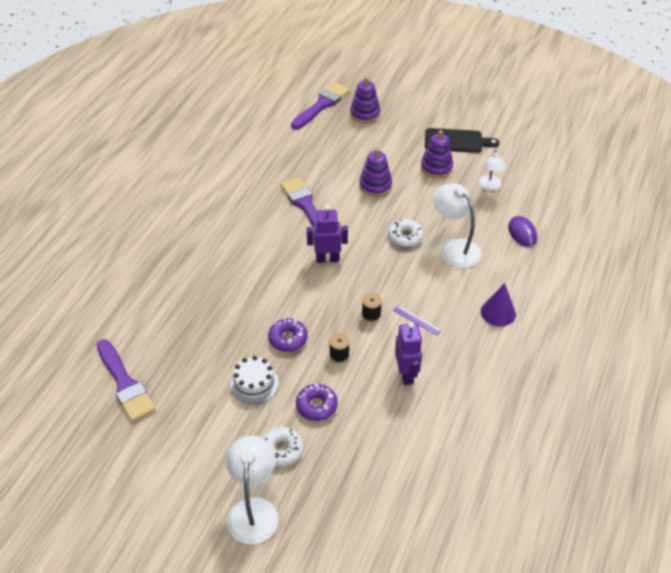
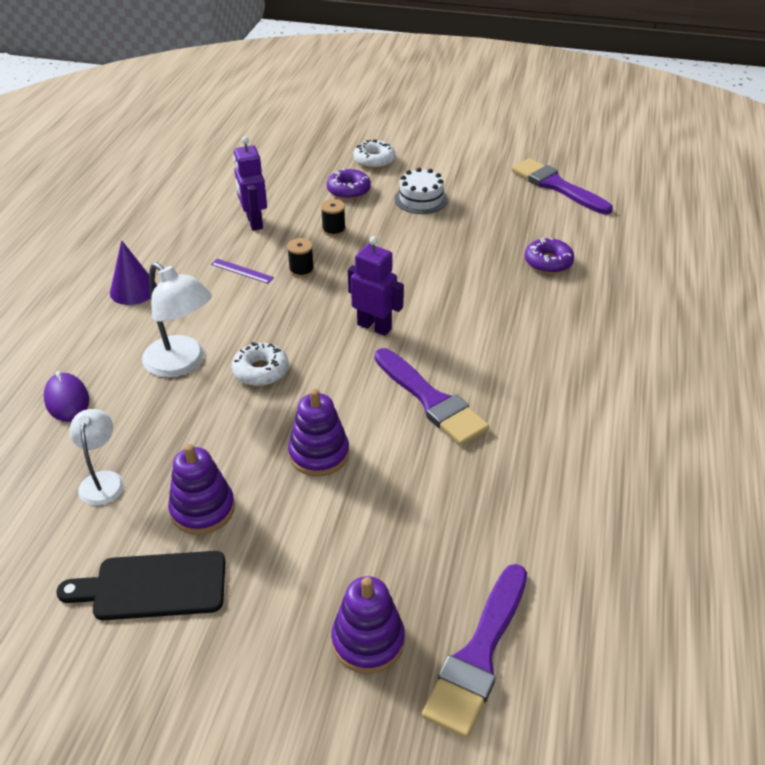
camera: 170 degrees right, 5 degrees down
(254, 510) = (385, 128): white lamp -> none
(288, 339) = (398, 237): purple donut -> purple donut (548, 262)
(327, 259) = (374, 327): purple robot -> purple robot turned 135 degrees counterclockwise

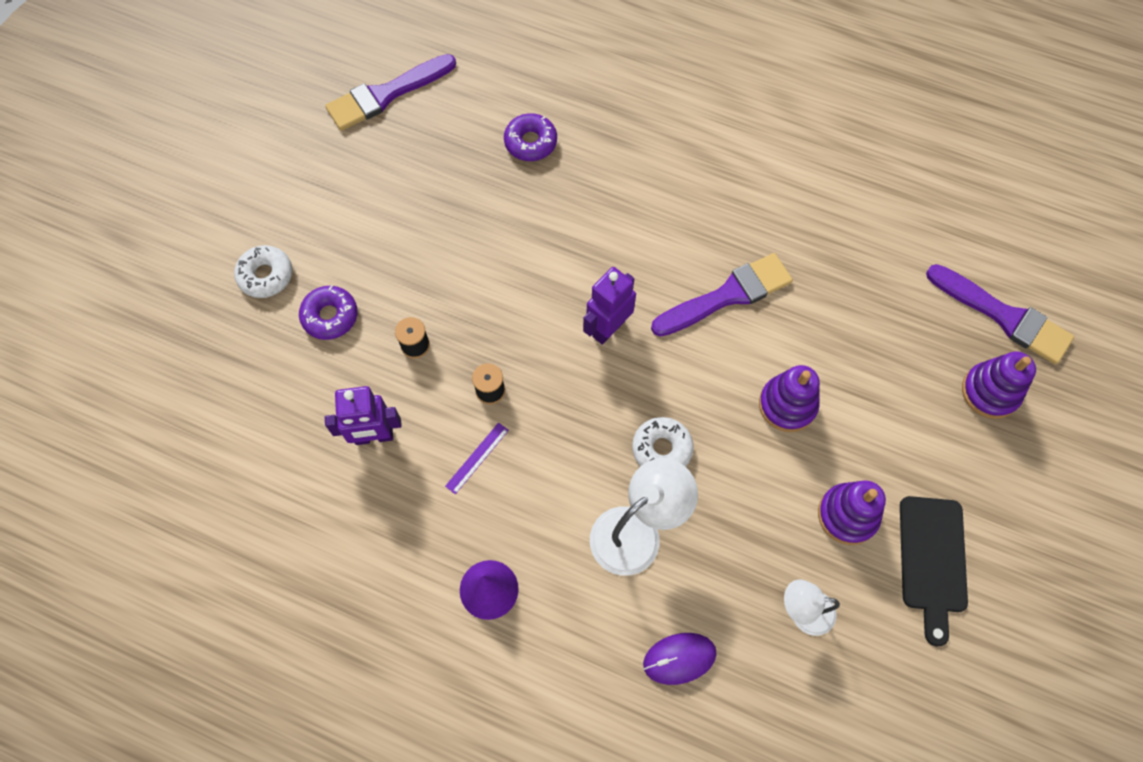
camera: 80 degrees left, 25 degrees up
(421, 199) = (374, 239): white cake -> none

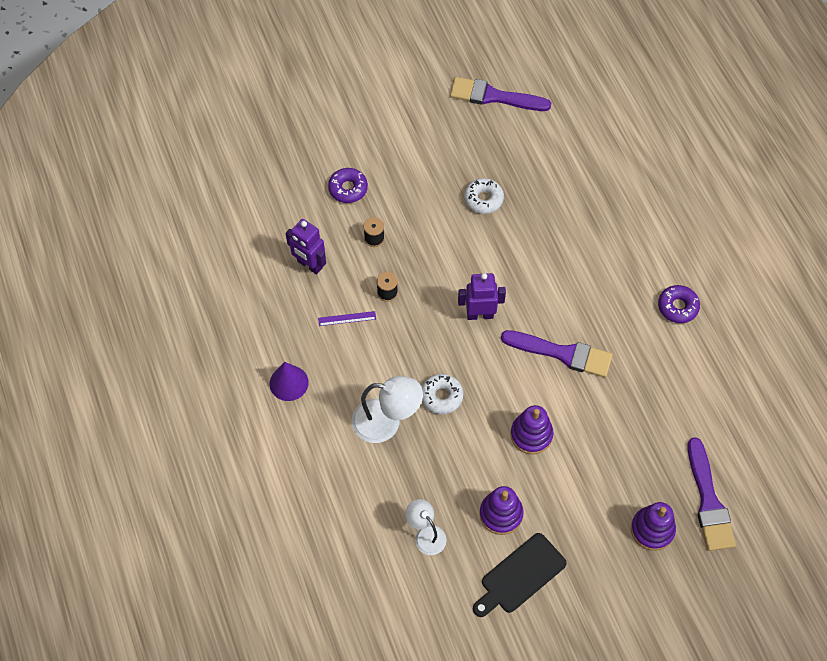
camera: 45 degrees right, 5 degrees down
(266, 275) = (338, 142): white donut -> white donut (483, 199)
(530, 142) = (544, 184): purple donut -> purple donut (677, 307)
(679, 658) = (343, 497): purple mouse -> none

